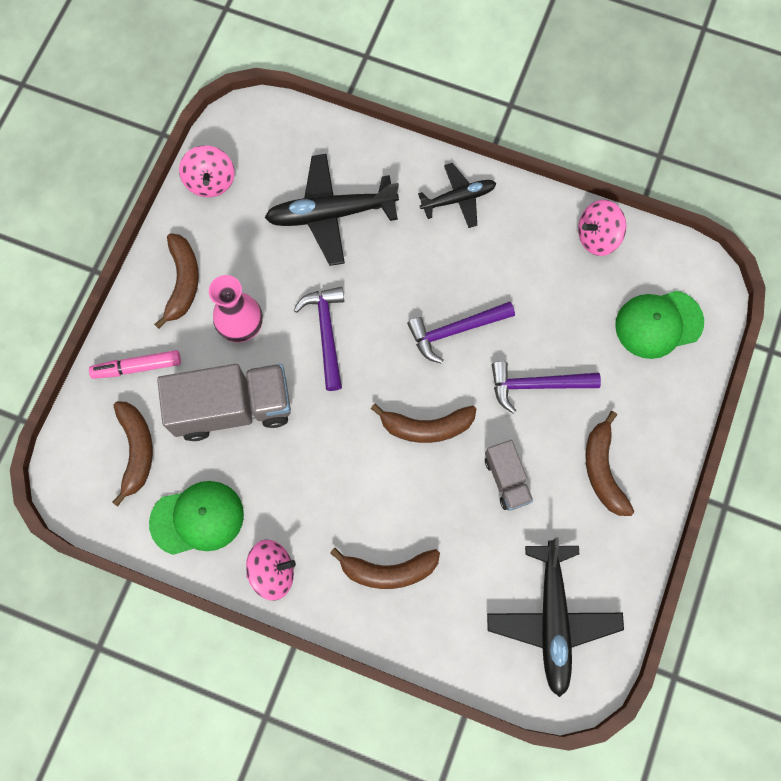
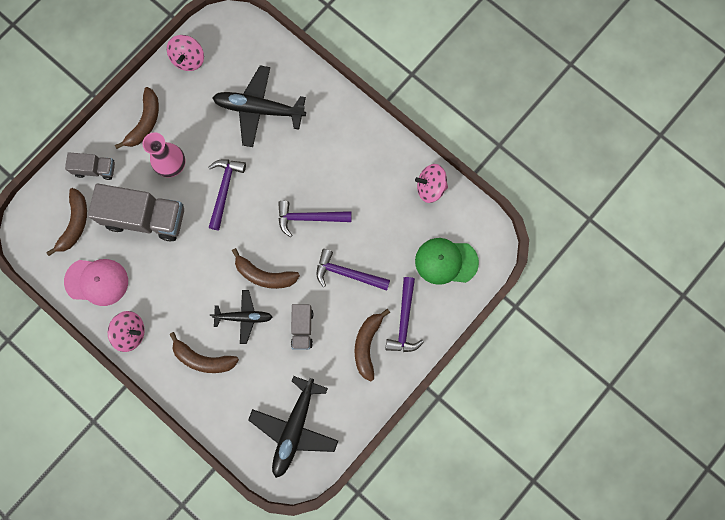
camera: 20 degrees right, 5 degrees up
(137, 367) = (95, 169): pink marker -> grey truck
(197, 518) = (97, 281): green cap -> pink cap
(458, 199) = (347, 128): black plane -> black plane (243, 317)
(637, 420) = (404, 320): none -> purple hammer

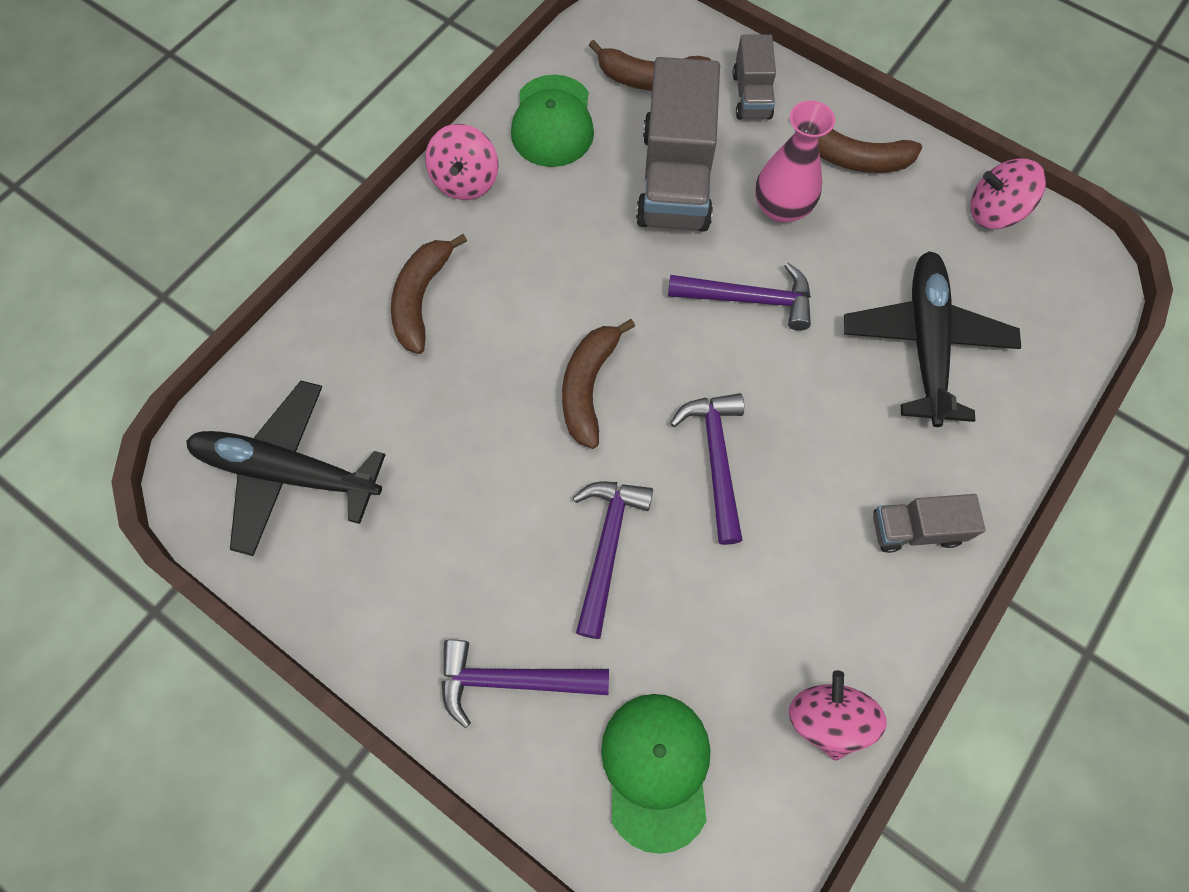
camera: 85 degrees right, 10 degrees down
(97, 281) = (552, 121): pink cap -> green cap
(243, 317) = (503, 358): black plane -> none
(302, 328) = (486, 468): grey truck -> grey truck (915, 529)
(367, 345) = (457, 602): brown banana -> none

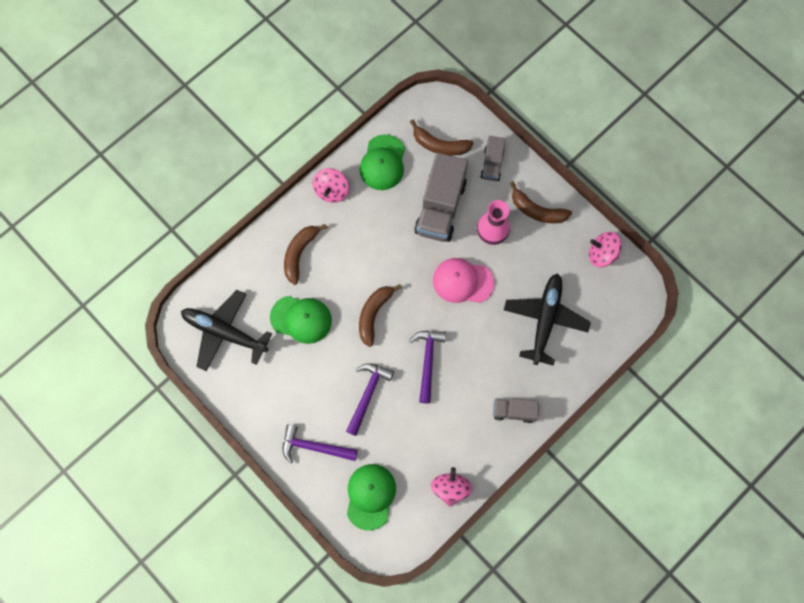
camera: 10 degrees right, 5 degrees up
(443, 419) = (301, 319): none -> green cap
(748, 299) = (462, 281): purple hammer -> pink cap

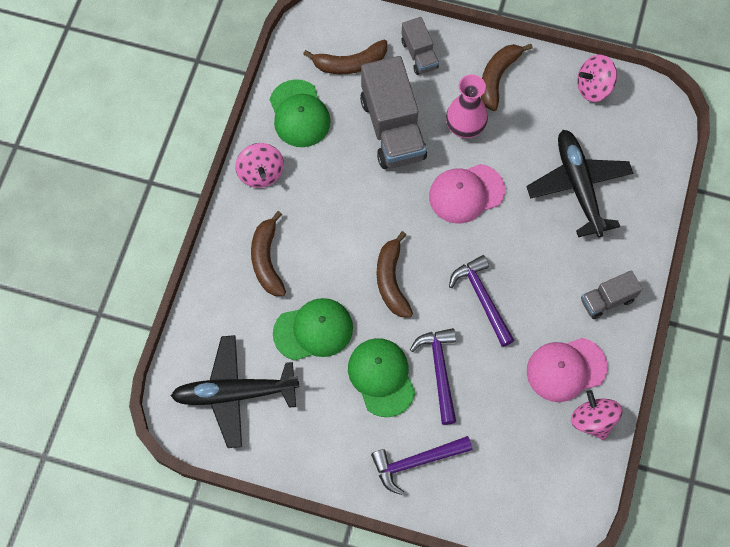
camera: 30 degrees left, 5 degrees down
(370, 496) = (512, 479): green cap -> green cap (381, 377)
(454, 443) = (566, 369): none -> pink cap
(537, 210) = (497, 78): brown banana -> brown banana turned 120 degrees clockwise

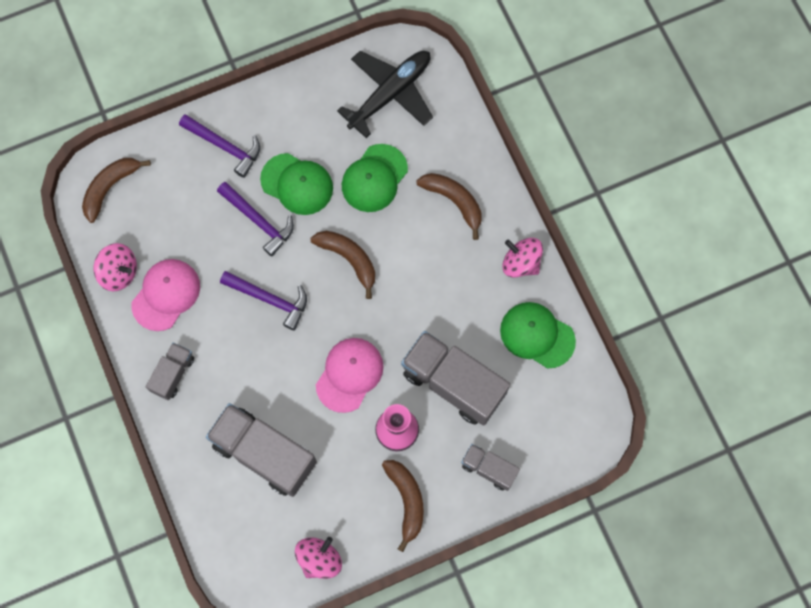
camera: 140 degrees right, 5 degrees up
(350, 63) = (537, 413): brown banana -> brown banana (110, 188)
(416, 462) = (225, 146): purple hammer -> purple hammer turned 90 degrees clockwise
(578, 186) = (264, 454): black plane -> grey truck

